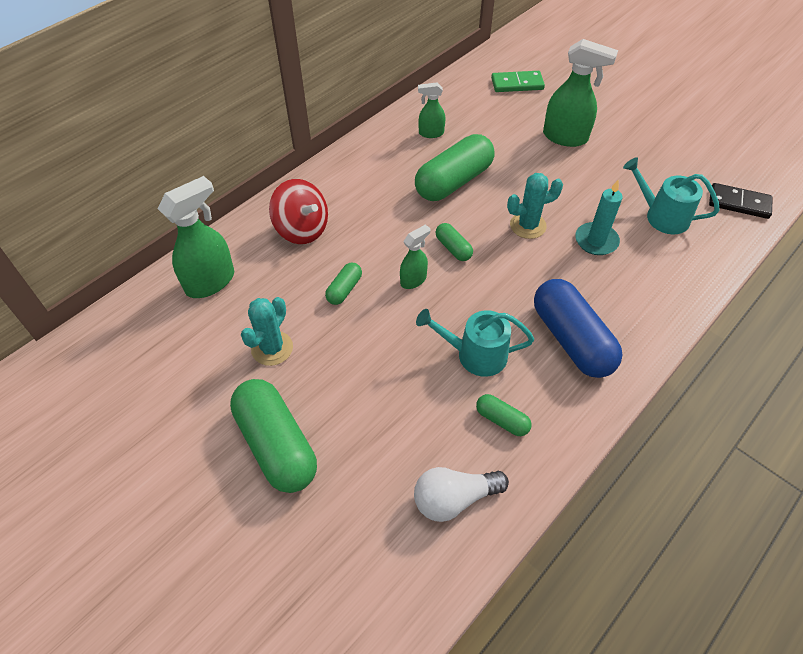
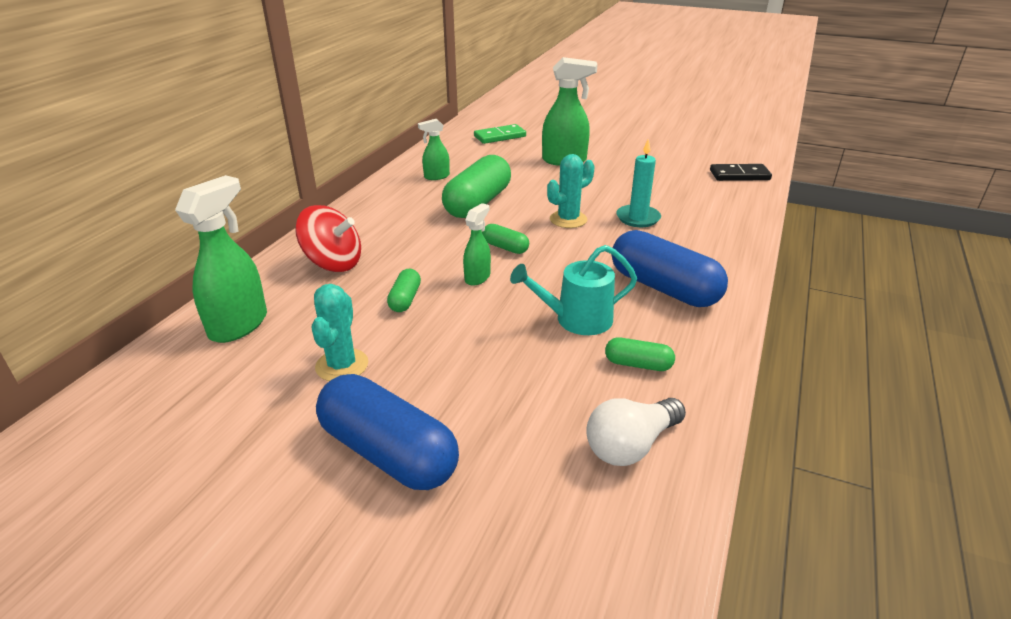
camera: 20 degrees left, 20 degrees down
(276, 444) = (388, 453): green capsule -> blue capsule
(662, 216) = (683, 193): turquoise watering can -> none

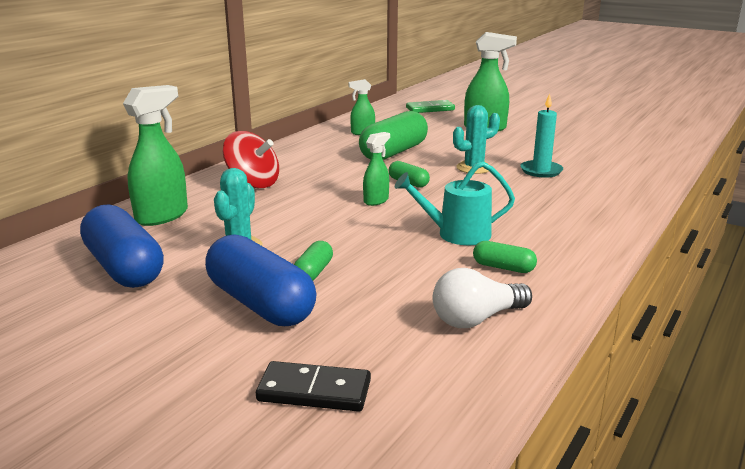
camera: 10 degrees right, 10 degrees down
(405, 299) = (307, 210): green capsule -> green capsule (313, 272)
(663, 288) = (548, 219): blue capsule -> blue capsule (124, 268)
(739, 175) = (654, 147): black domino -> black domino (314, 391)

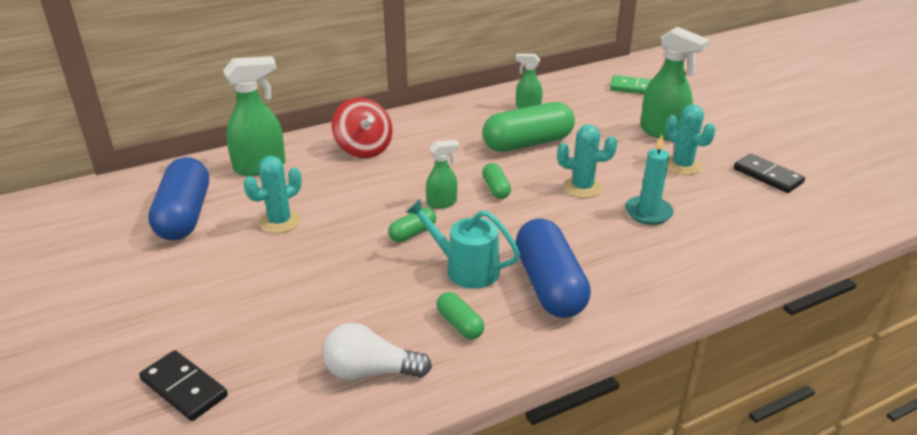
camera: 30 degrees right, 10 degrees up
(260, 304) = (234, 288): blue capsule -> blue capsule (549, 285)
(313, 272) = (304, 270): green capsule -> green capsule (413, 233)
(525, 142) = (682, 166): none -> turquoise cactus
(587, 136) = (767, 176): none -> black domino

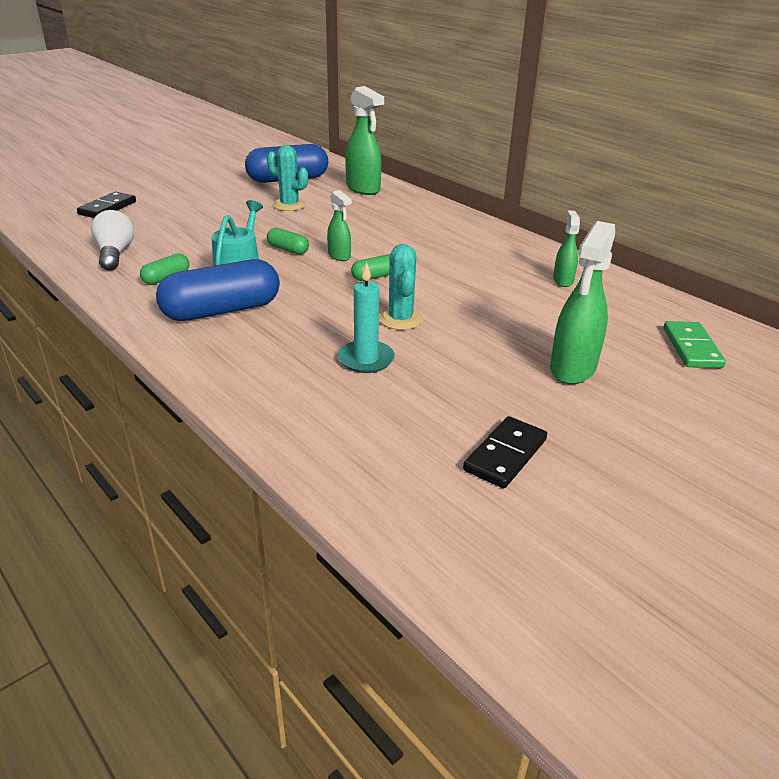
camera: 75 degrees right, 0 degrees up
(364, 149) = (415, 217): red spinning top -> none
(528, 143) = (478, 286): green capsule -> none
(682, 166) = (490, 383): turquoise cactus -> none

